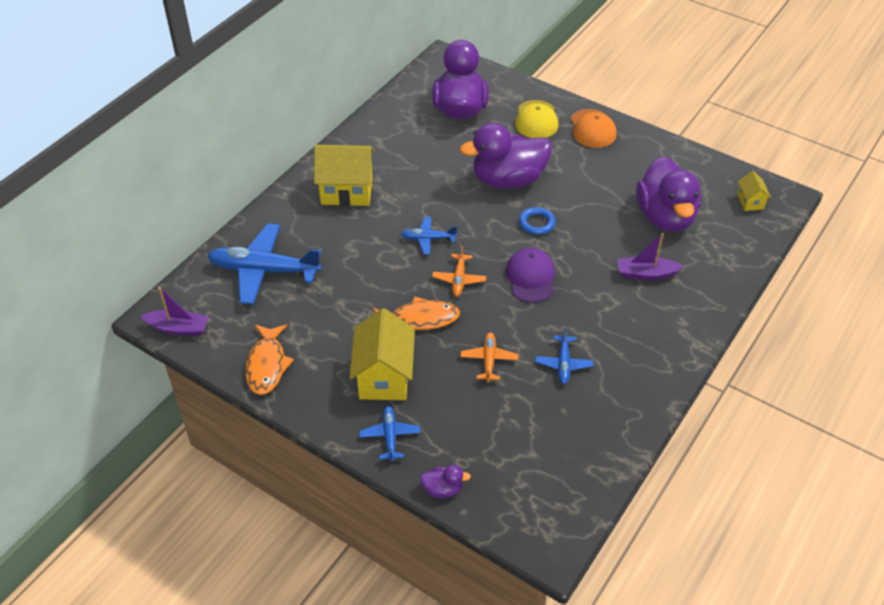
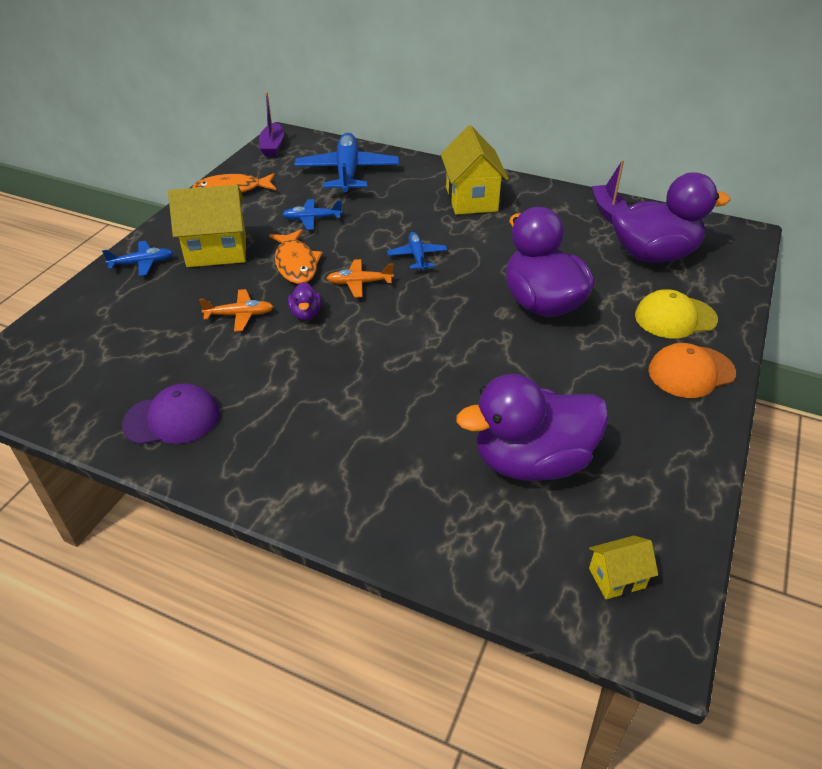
camera: 80 degrees right, 5 degrees down
(443, 489) = (72, 301): purple duck -> purple duck (306, 314)
(531, 277) = (374, 336): purple cap -> purple cap (172, 419)
(536, 223) = (470, 333): blue ring -> none
(563, 364) = (234, 373): blue plane -> blue plane (312, 219)
(646, 274) = (404, 443): purple boat -> purple boat (608, 211)

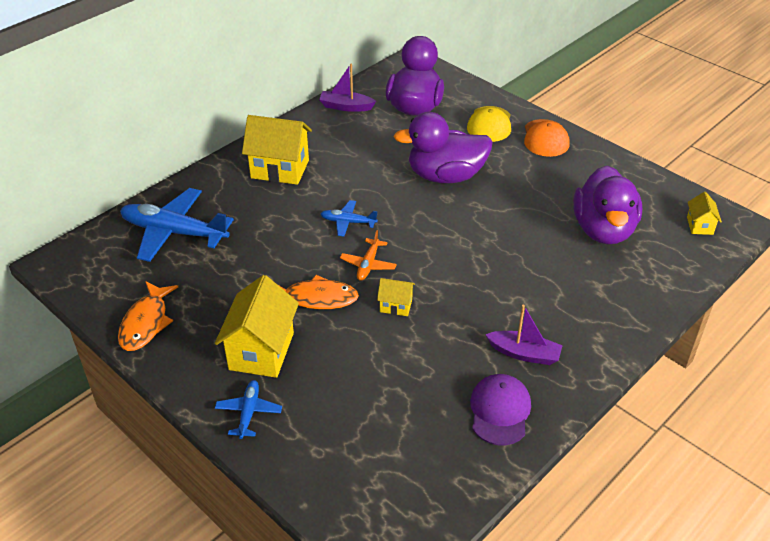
camera: 70 degrees left, 0 degrees up
(240, 315) = (377, 348): orange plane -> none
(272, 146) = (71, 276): purple boat -> purple boat (524, 353)
(306, 314) = (396, 306): purple duck -> yellow house
(312, 219) = (245, 274): blue plane -> none

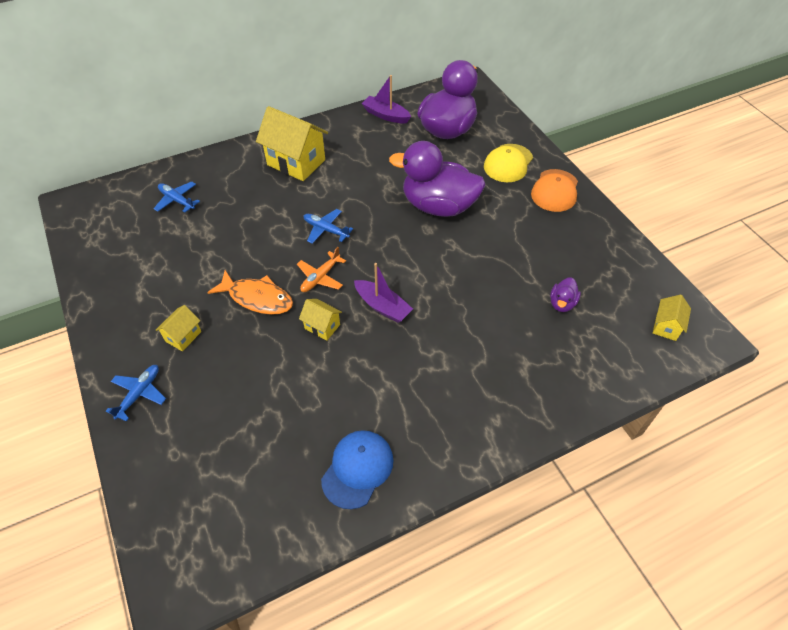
camera: 20 degrees right, 10 degrees up
(146, 323) = (107, 280): orange fish -> none
(174, 232) = (177, 200): blue plane -> blue plane, size x0.50
(261, 351) = (183, 336): yellow house -> yellow house, size x0.50
(500, 411) = (357, 469): purple cap -> blue cap
(524, 353) = (413, 414): purple boat -> purple boat (382, 306)
(603, 230) = (562, 303): purple duck -> purple duck, size x0.42

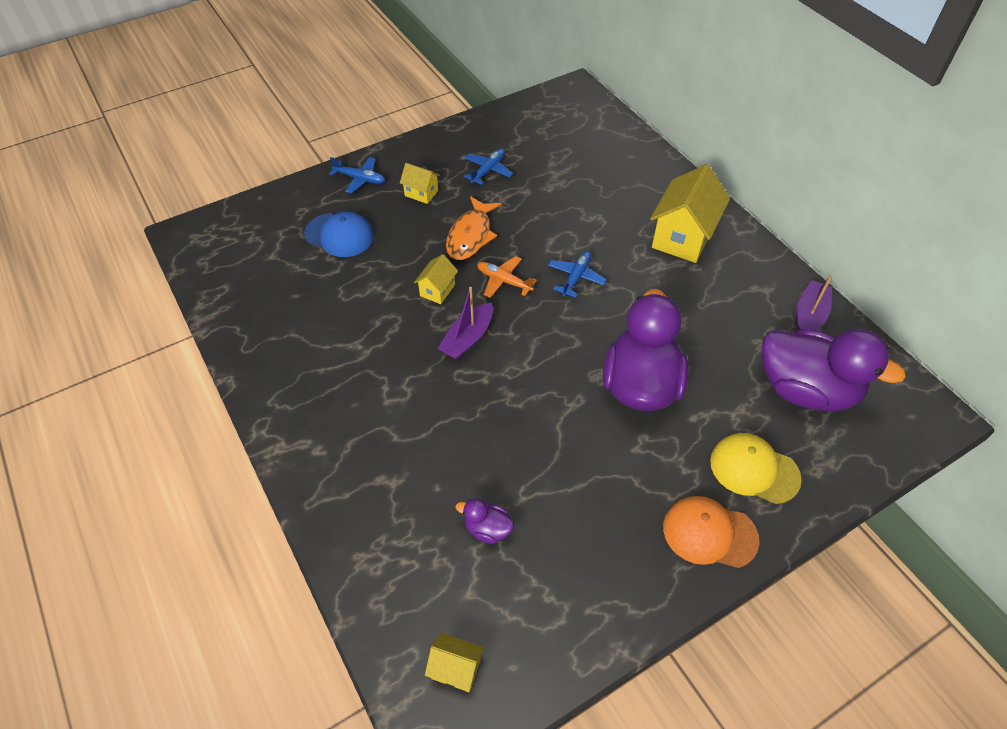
camera: 85 degrees right, 0 degrees up
(177, 200) = (595, 155): blue plane -> blue plane (488, 170)
(357, 469) = (273, 335): blue cap -> blue cap (339, 235)

